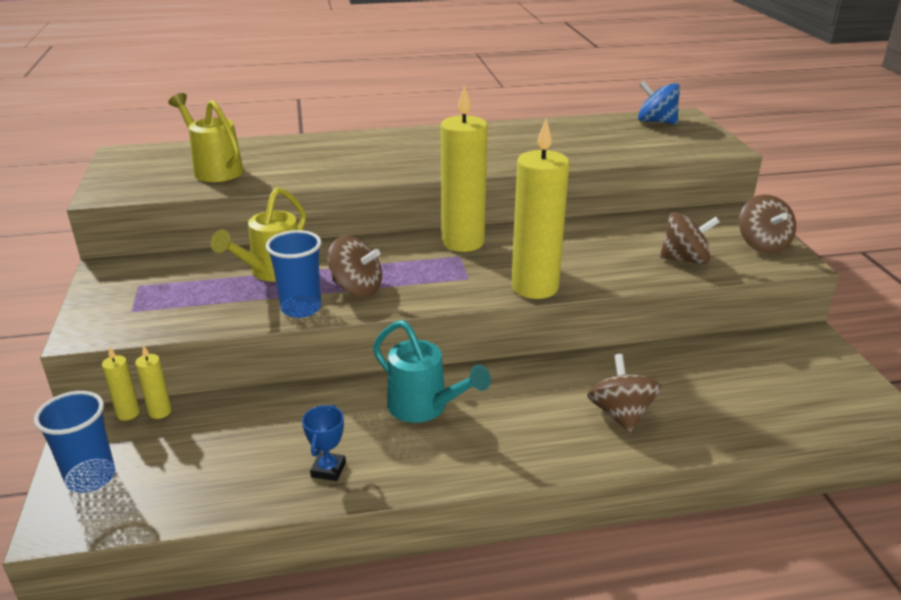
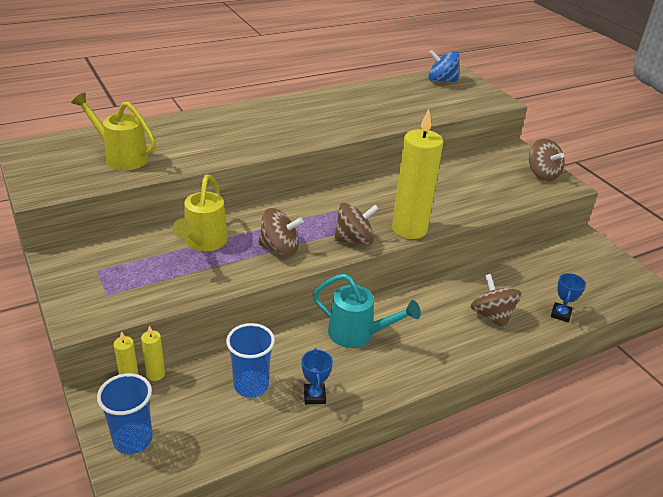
camera: 20 degrees left, 5 degrees up
(301, 308) = (246, 271): blue cup -> blue cup (251, 385)
(463, 242) = (337, 197): yellow candle -> none
(685, 259) = (498, 192): brown spinning top -> brown spinning top (354, 239)
(725, 428) = (560, 314): none -> blue trophy

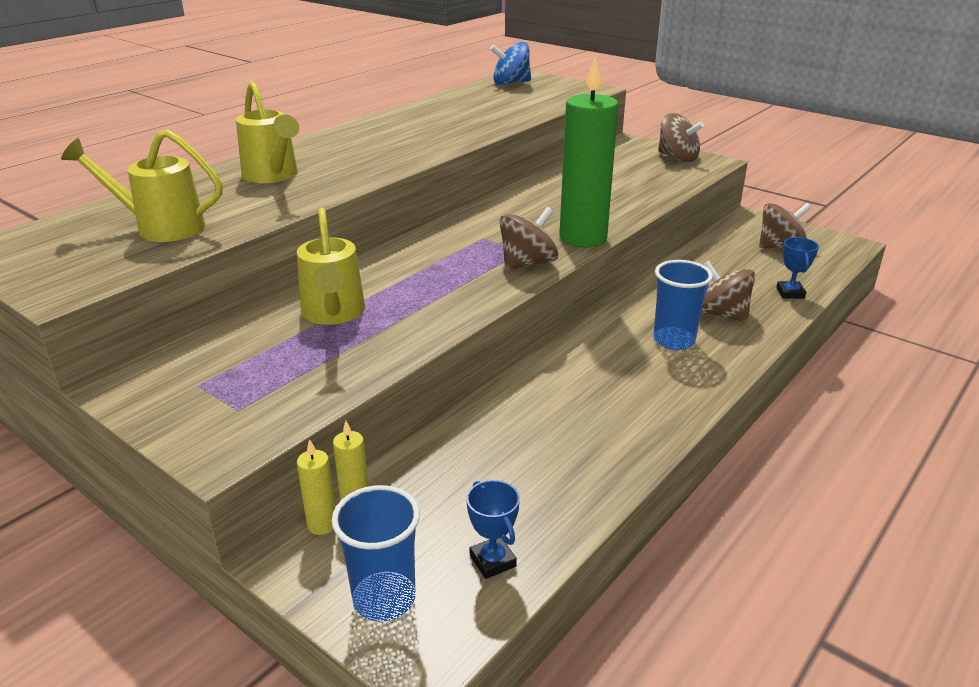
camera: 20 degrees left, 5 degrees down
(214, 131) = (273, 176): none -> yellow watering can
(251, 385) = (500, 475): blue cup -> blue cup (674, 340)
(279, 248) = (442, 295): brown spinning top -> brown spinning top (780, 246)
(314, 396) = (591, 460): blue trophy -> blue trophy (492, 561)
(357, 334) = (587, 376): turquoise watering can -> none
(409, 229) = (583, 238): yellow candle -> green candle

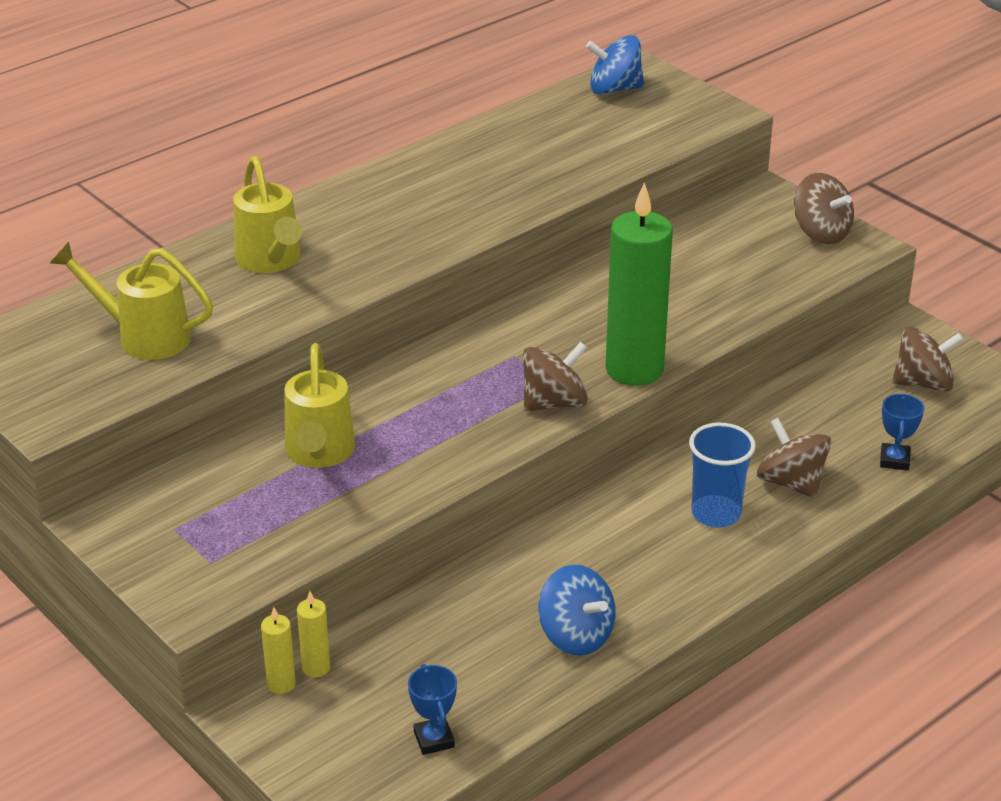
camera: 10 degrees right, 5 degrees up
(384, 599) = (327, 760): blue cup -> none
(597, 446) = (576, 635): none -> blue spinning top

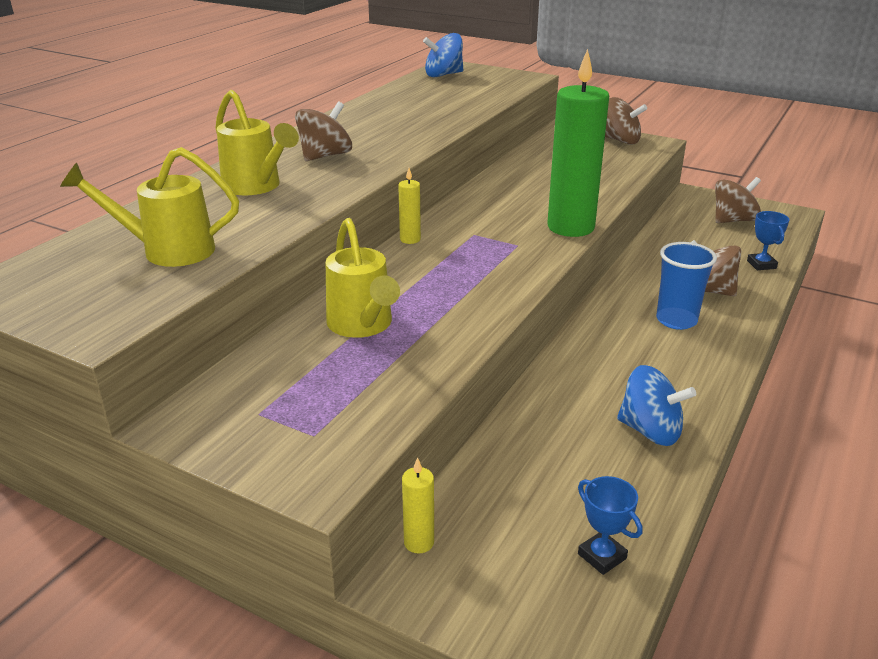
camera: 20 degrees left, 5 degrees down
(316, 668) = (443, 518): yellow candle -> yellow candle (410, 239)
(554, 403) = (530, 257): brown spinning top -> brown spinning top (325, 156)

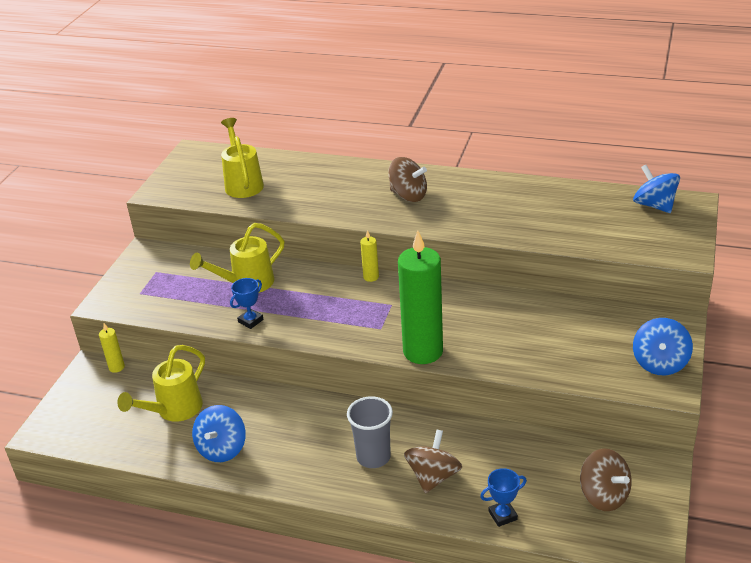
camera: 80 degrees right, 5 degrees up
(256, 187) = (341, 184): yellow watering can -> yellow watering can (174, 410)
(602, 556) = (108, 435): blue trophy -> blue trophy (250, 321)
(620, 140) = (660, 363): brown spinning top -> blue spinning top
(676, 320) = (373, 457): blue cup -> grey cup

